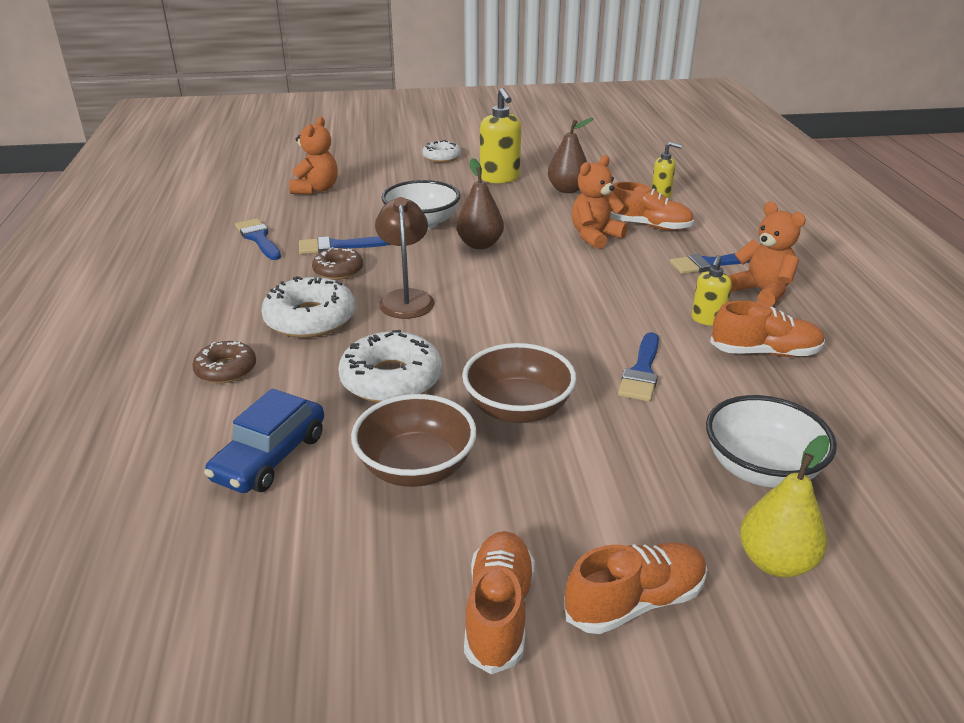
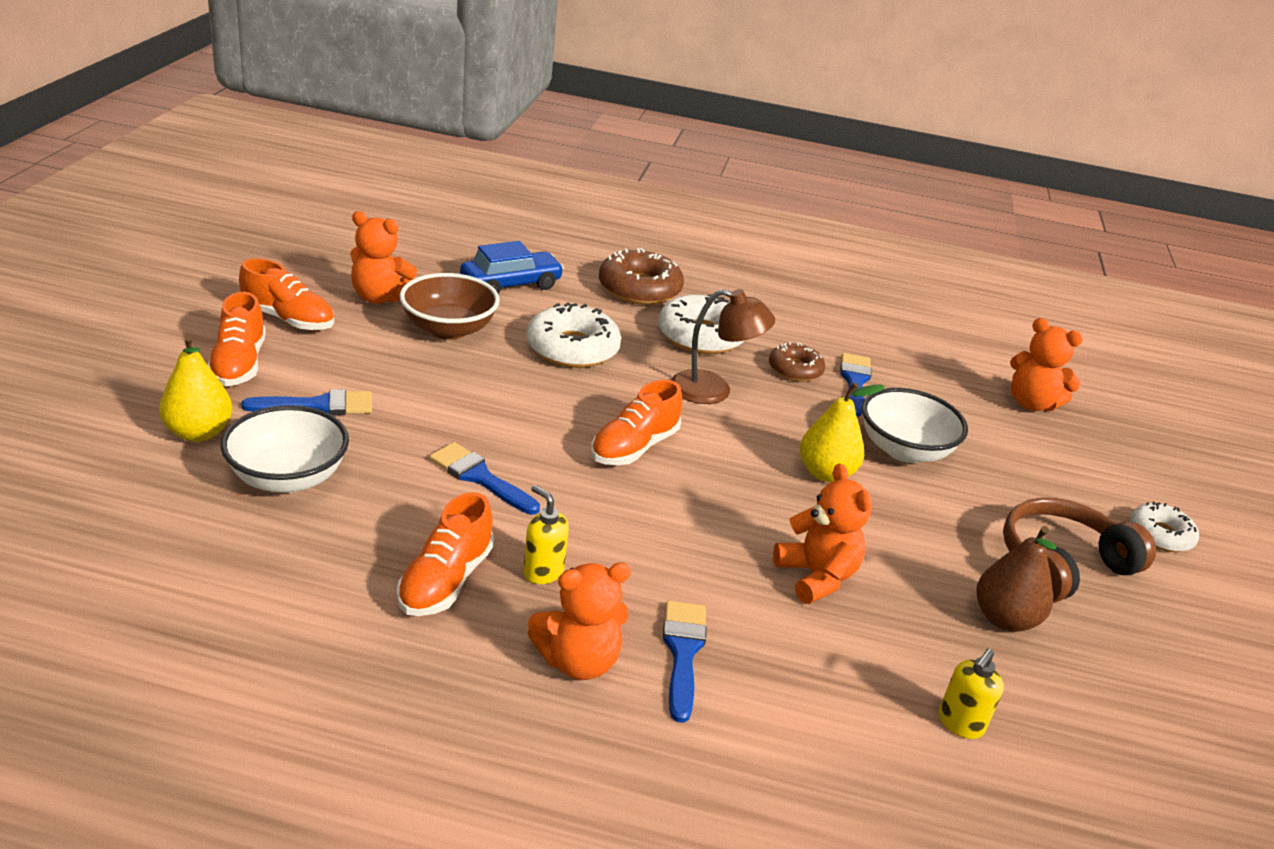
camera: 105 degrees right, 0 degrees up
(226, 369) = (639, 289): brown donut -> brown donut, size x1.64
(258, 238) = (891, 344): blue brush -> blue brush (318, 405)
(270, 457) = (511, 284): blue car -> blue car turned 105 degrees clockwise
(378, 552) = (380, 297): none -> orange teddy bear
(480, 244) = (826, 473): brown pear -> yellow pear
(500, 178) = (1061, 564): yellow soap dispenser -> brown headphones
(518, 409) = (480, 391): brown bowl -> none
(649, 226) = (836, 648): orange shoe -> orange shoe (634, 447)

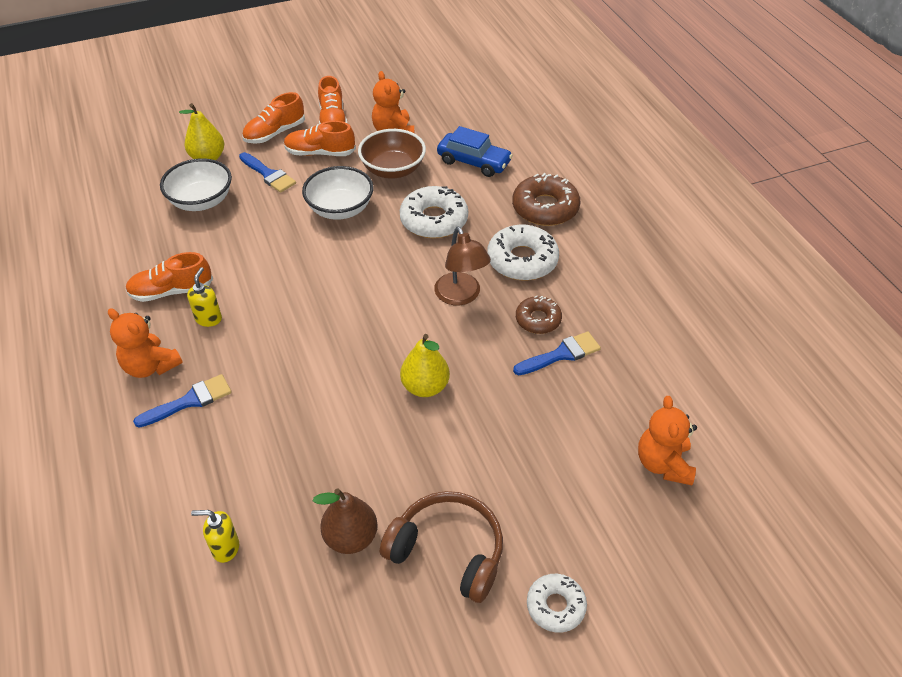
camera: 60 degrees right, 15 degrees up
(480, 477) = (266, 256): blue brush -> none
(634, 447) = (357, 294): orange shoe -> orange shoe (320, 153)
(816, 577) = (308, 427): orange teddy bear -> none
(904, 450) = (500, 414): white bowl -> white bowl (340, 209)

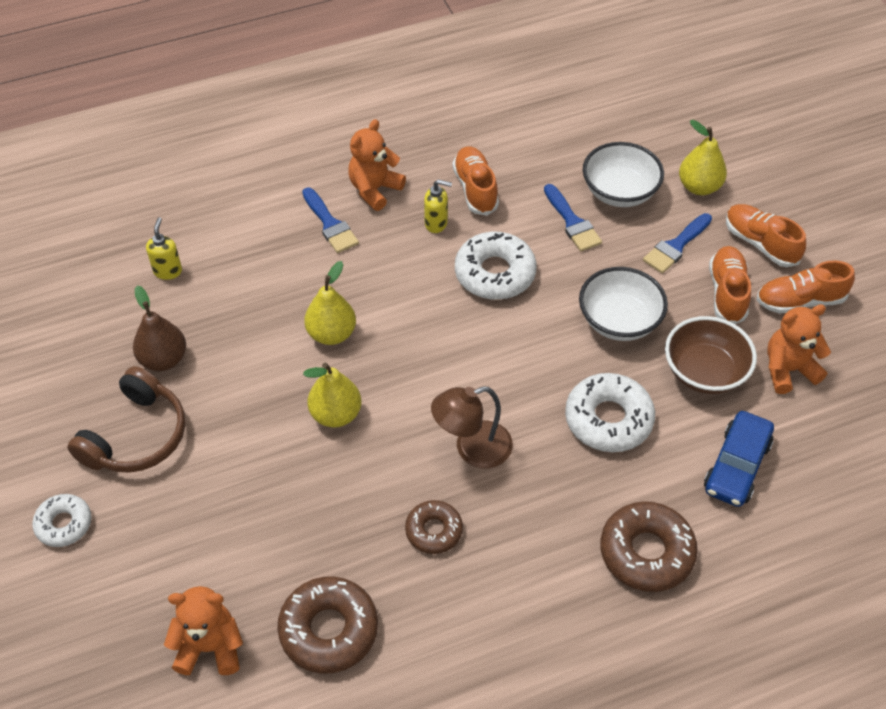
camera: 90 degrees right, 5 degrees up
(332, 394) = (331, 334): none -> yellow pear
(522, 260) = (538, 518): white donut -> white donut (495, 273)
(561, 354) = (377, 552): blue brush -> blue brush (572, 222)
(633, 383) = (329, 630): none -> brown donut

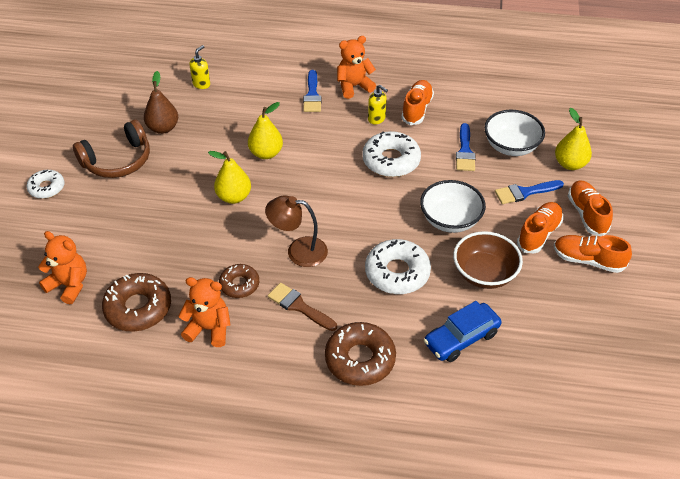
camera: 30 degrees right, 5 degrees down
(527, 522) = (299, 306): none -> brown brush
(788, 370) = (545, 298): orange teddy bear -> orange teddy bear (209, 328)

